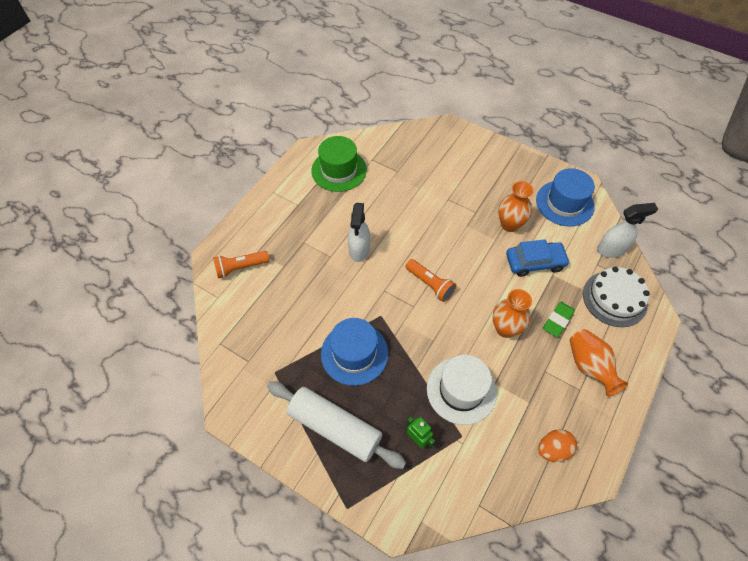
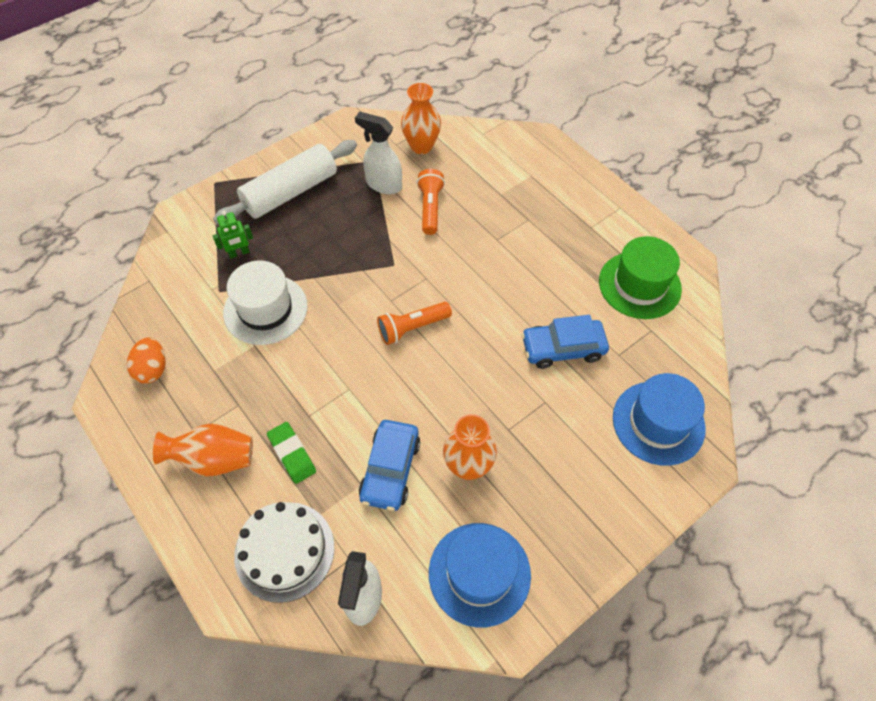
camera: 110 degrees right, 0 degrees up
(240, 268) = (513, 157): orange flashlight -> orange flashlight (430, 208)
(354, 353) = (359, 228): blue hat -> blue hat (658, 422)
(359, 250) = (495, 270): white spray bottle -> white spray bottle (383, 184)
(406, 198) = (563, 348): none -> blue car
(505, 328) = (313, 386): orange vase -> orange vase (421, 146)

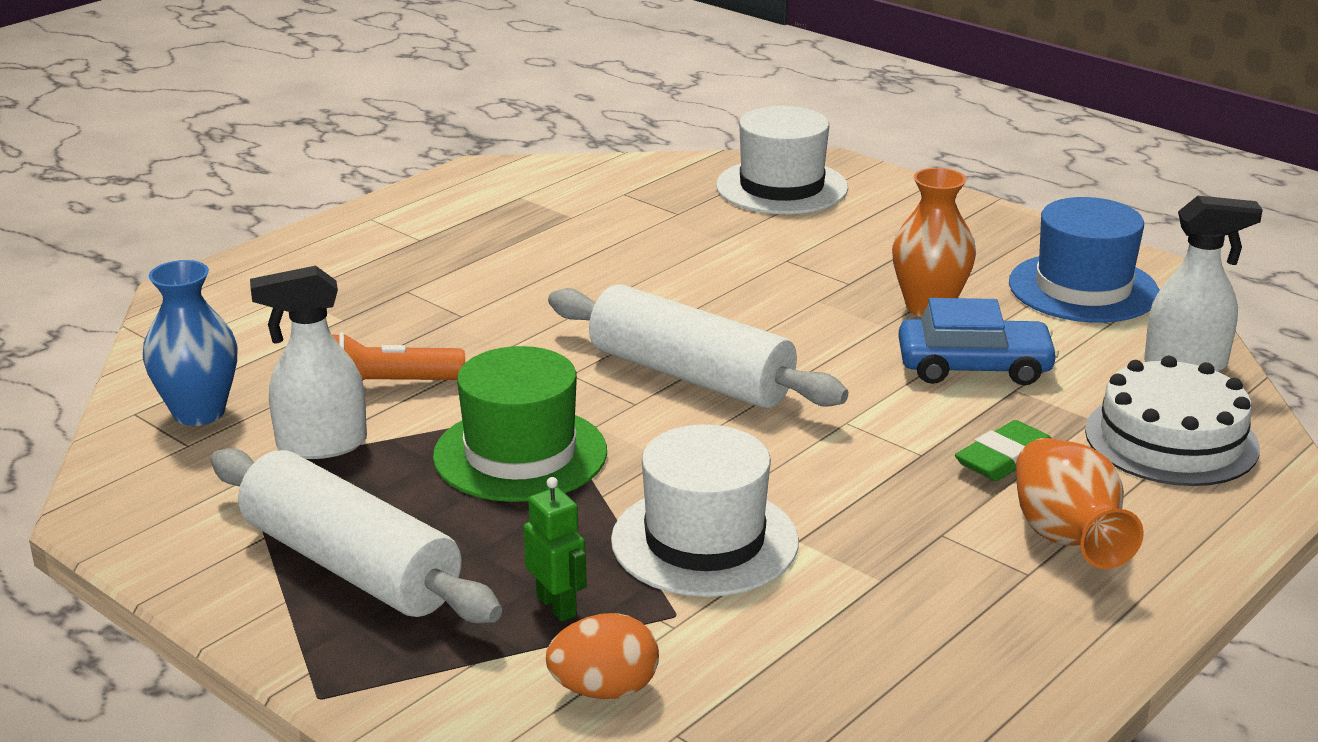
camera: 100 degrees left, 30 degrees down
(152, 369) = (918, 663): orange egg -> orange egg (604, 690)
(383, 184) = (321, 445): white spray bottle -> white spray bottle turned 60 degrees clockwise
(412, 328) = (691, 375): orange flashlight -> white rolling pin
(421, 146) = (199, 412): orange vase -> blue vase
(563, 348) = (683, 251): blue car -> none
(639, 285) = (539, 201): green hat -> green hat (520, 454)
(658, 422) = (781, 187): blue hat -> white hat

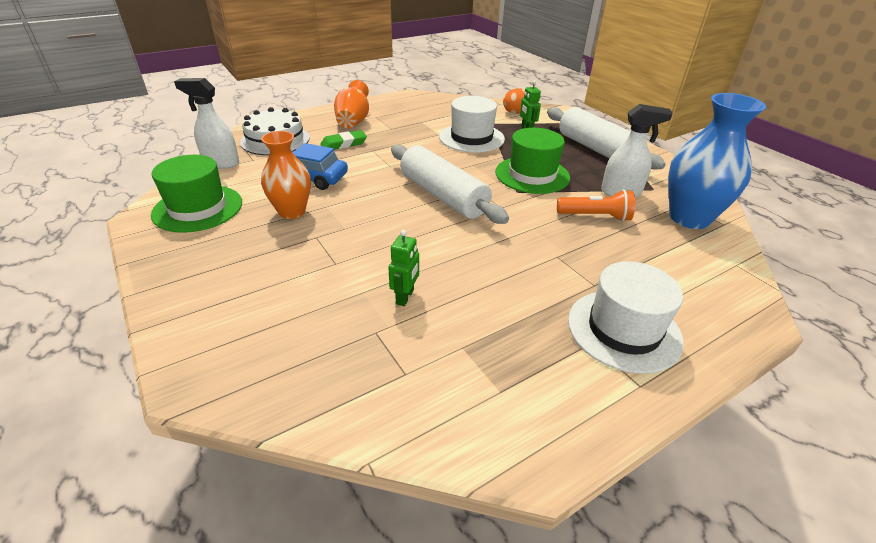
camera: 165 degrees left, 10 degrees up
(199, 412) = (689, 218): blue vase -> blue vase, size x1.51
(664, 242) = (405, 297): none -> green robot
(781, 187) = (267, 349): white hat -> white hat (624, 330)
(1083, 288) = (198, 208): blue hat -> green hat

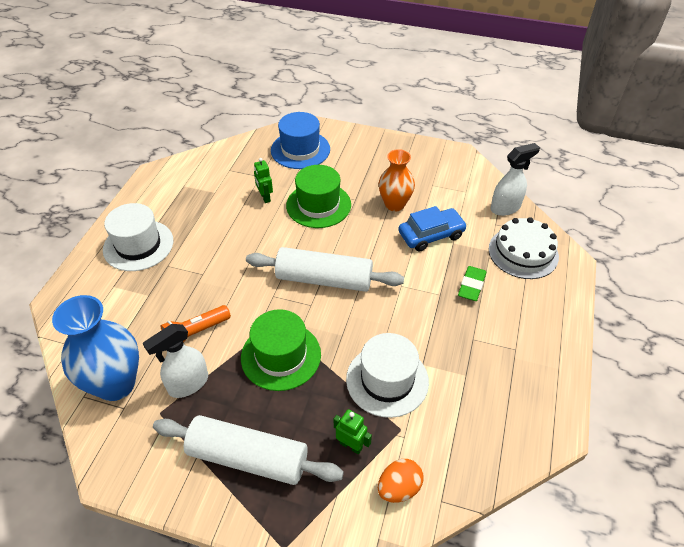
camera: 140 degrees right, 10 degrees up
(198, 208) = (445, 174): green hat -> green hat (318, 205)
(269, 338) = (300, 150): none -> blue hat
(353, 121) = (518, 324): orange vase -> none

